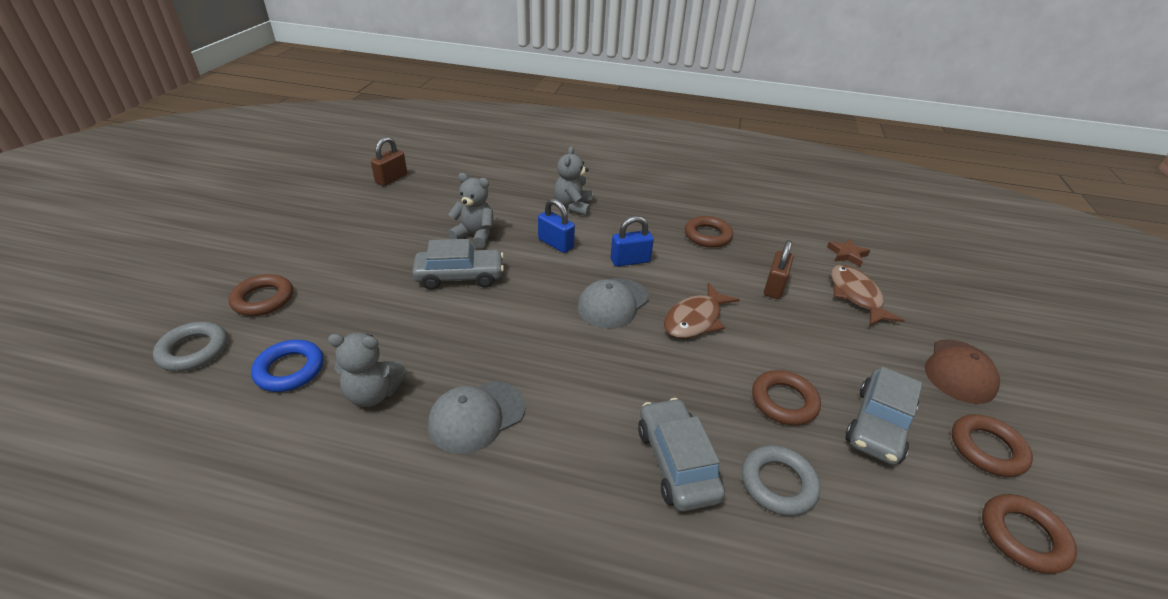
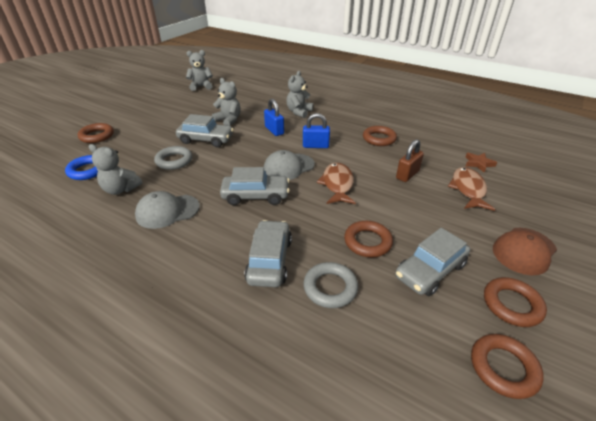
camera: 20 degrees right, 0 degrees up
(193, 350) = (49, 154): grey ring -> grey ring (174, 161)
(391, 179) = (201, 86): brown padlock -> grey teddy bear
(594, 361) = (255, 196): none -> grey car
(695, 319) = (337, 184): brown fish -> brown fish turned 120 degrees clockwise

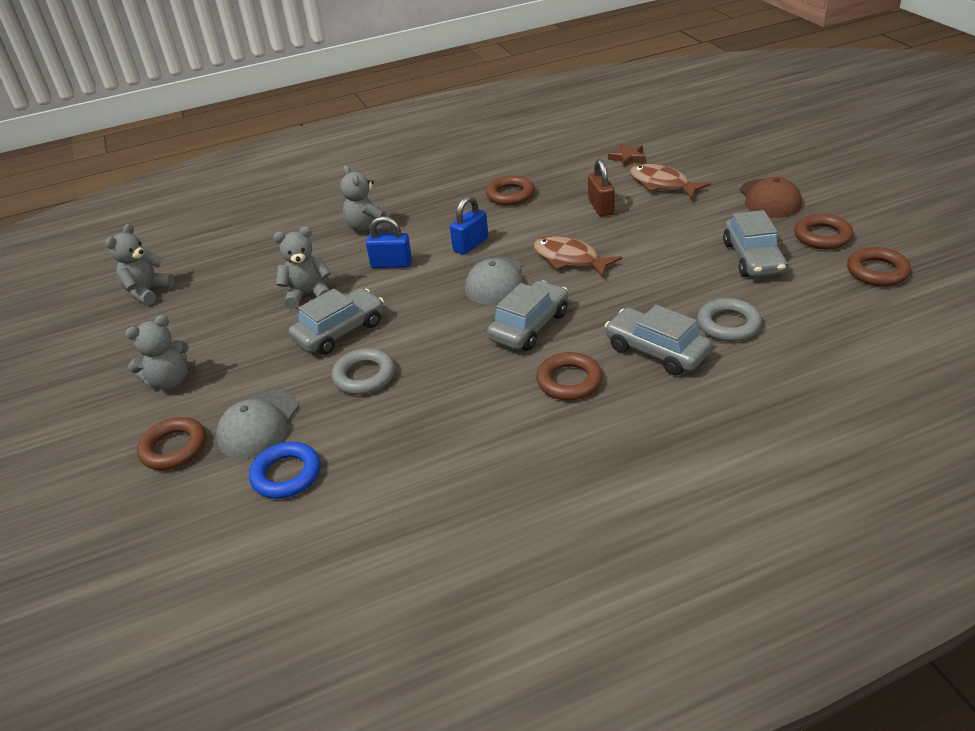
camera: 50 degrees left, 0 degrees up
(121, 189) = (385, 445): grey teddy bear -> grey teddy bear (170, 381)
(167, 211) = (487, 409): grey cap -> grey cap (258, 425)
(367, 242) = (684, 277): brown ring -> brown ring (569, 381)

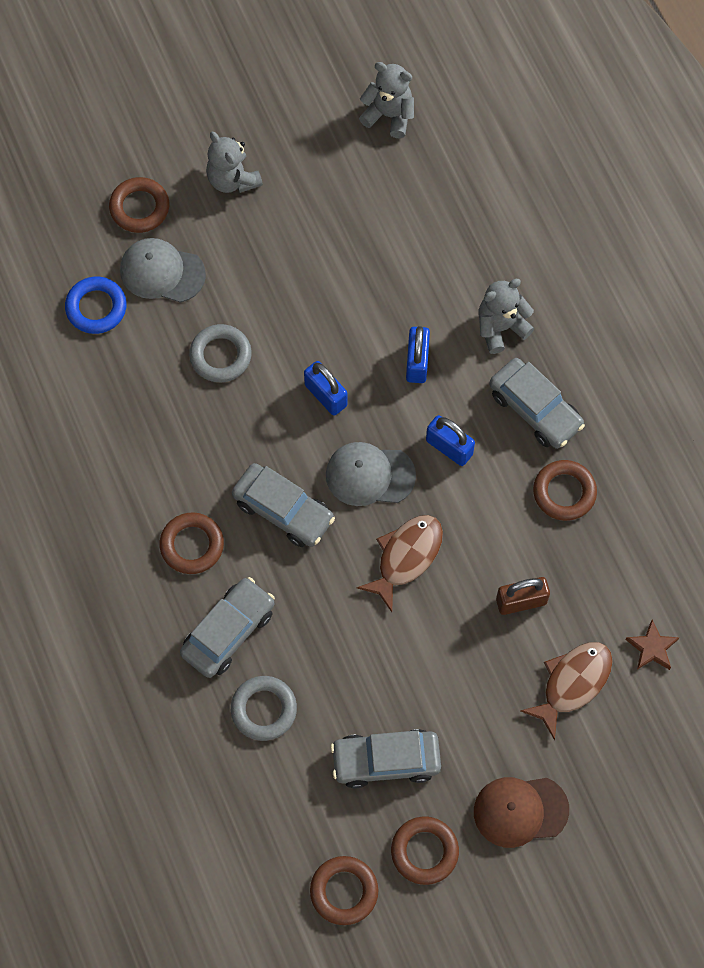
camera: 85 degrees right, 30 degrees up
(308, 295) = (365, 282): grey teddy bear -> none
(340, 331) = (295, 324): grey car -> grey car (535, 409)
(416, 309) = (326, 395): none -> blue padlock

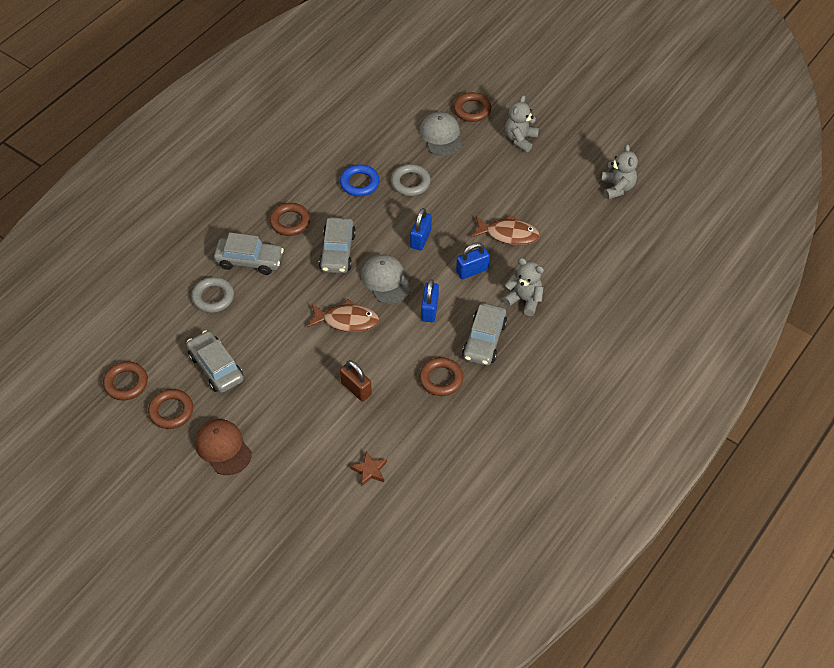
camera: 60 degrees right, 15 degrees down
(96, 308) = (400, 119): blue ring -> blue ring (359, 183)
(572, 683) = (320, 438): brown fish -> brown fish (508, 234)

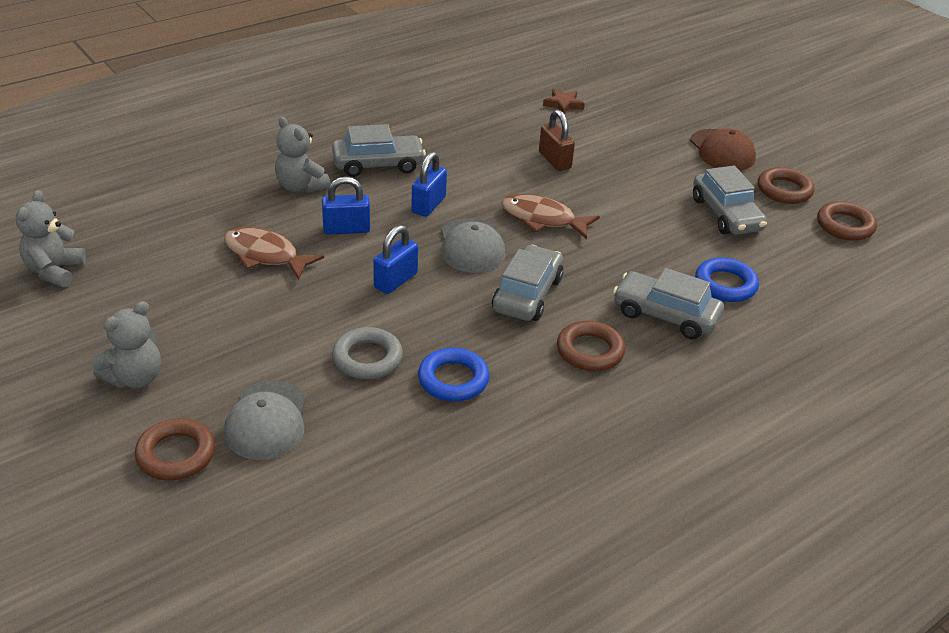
camera: 165 degrees left, 15 degrees down
(213, 297) = (725, 285): grey ring -> blue ring
(441, 379) = (451, 147): brown ring -> none
(484, 340) = (378, 164): grey car -> grey car turned 45 degrees clockwise

